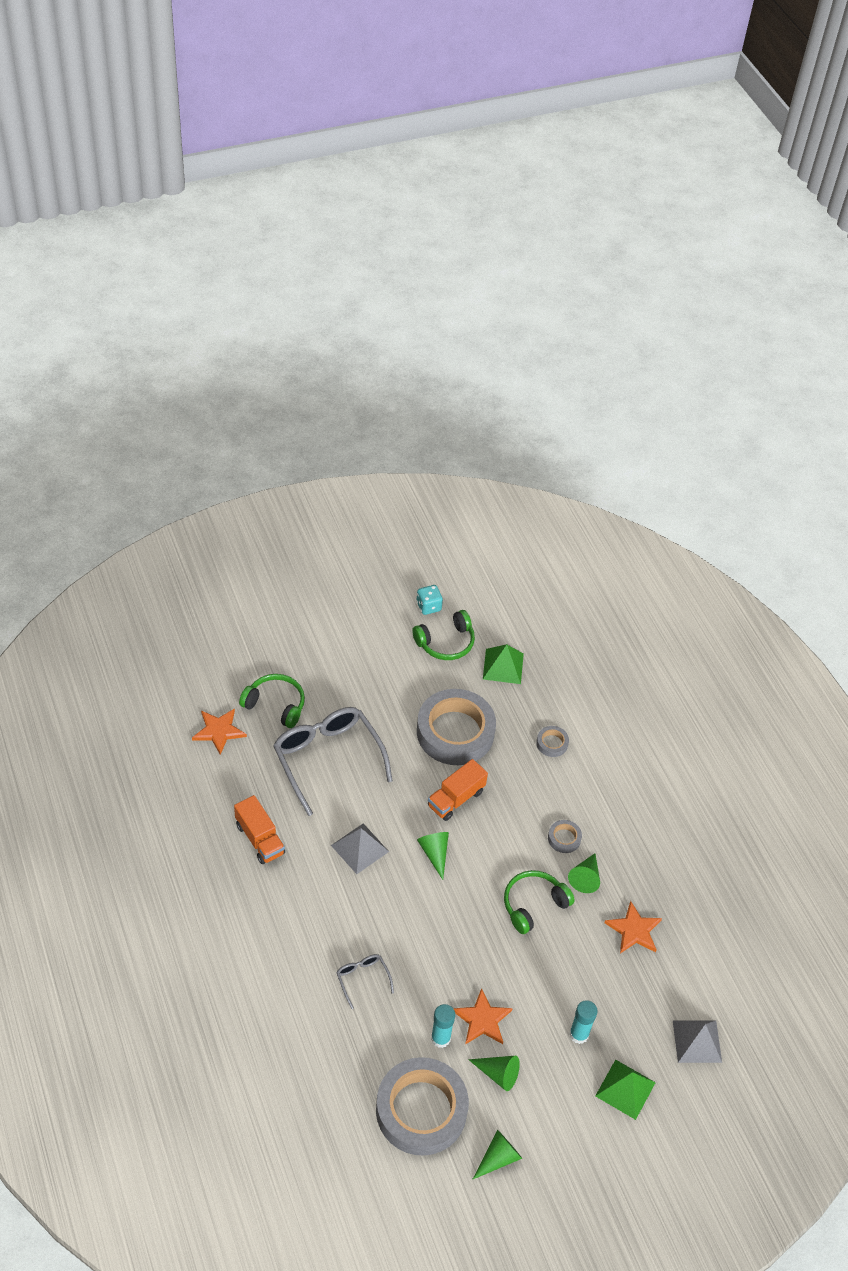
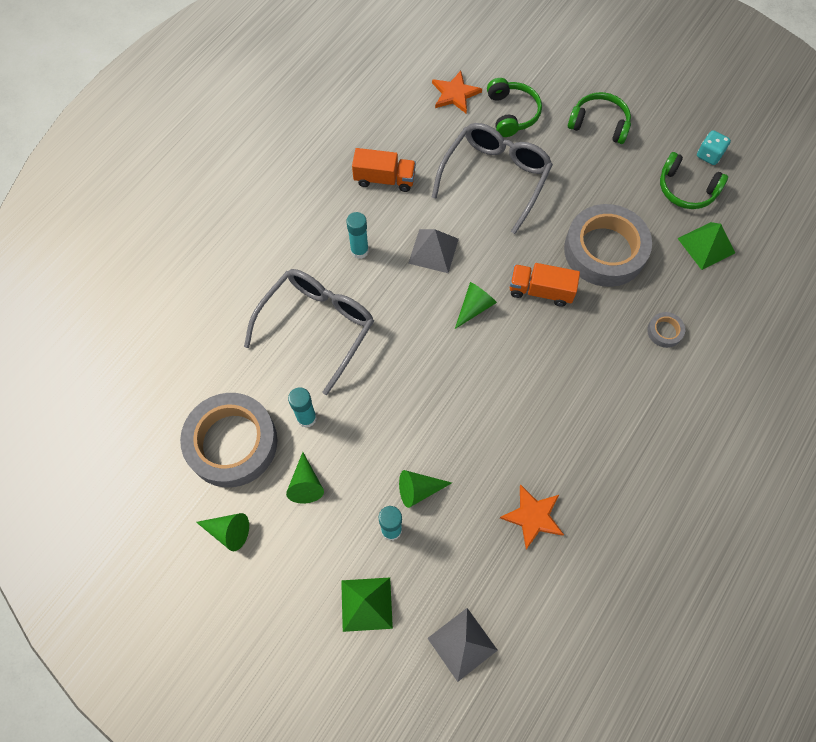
camera: 60 degrees right, 15 degrees up
(260, 839) = (384, 179): orange truck -> orange truck turned 105 degrees counterclockwise
(315, 902) = (359, 251): none -> turquoise glue stick
(362, 979) = (318, 326): grey glasses -> grey glasses, size x2.22
(482, 1020) = (347, 440): orange star -> none
(533, 905) = (489, 415): green headphones -> green headphones (599, 124)
(564, 838) = (576, 400): grey tape -> none
(585, 877) = (552, 441): green cone -> green cone (418, 490)

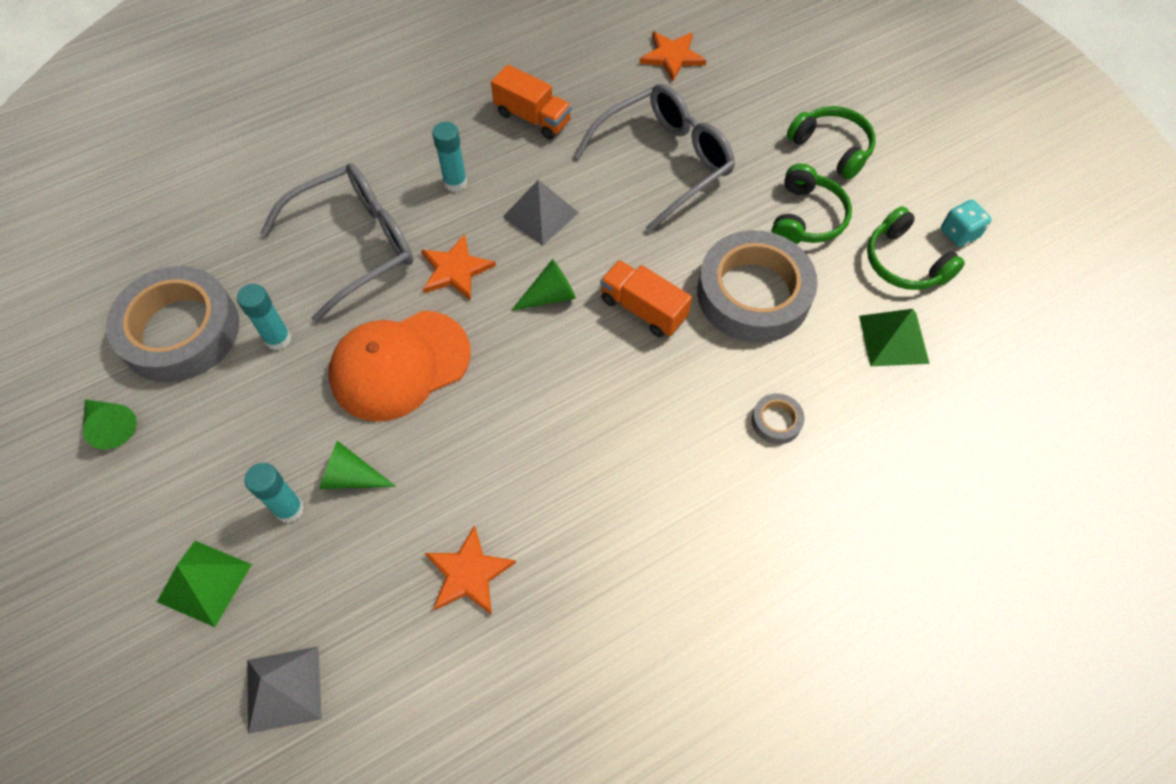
camera: 25 degrees right, 5 degrees down
(305, 484) = (228, 412): green cone -> none
(399, 315) = (455, 270): none -> orange star
(403, 399) = (400, 365): none -> orange cap
(511, 113) = (728, 100): green headphones -> green headphones (806, 218)

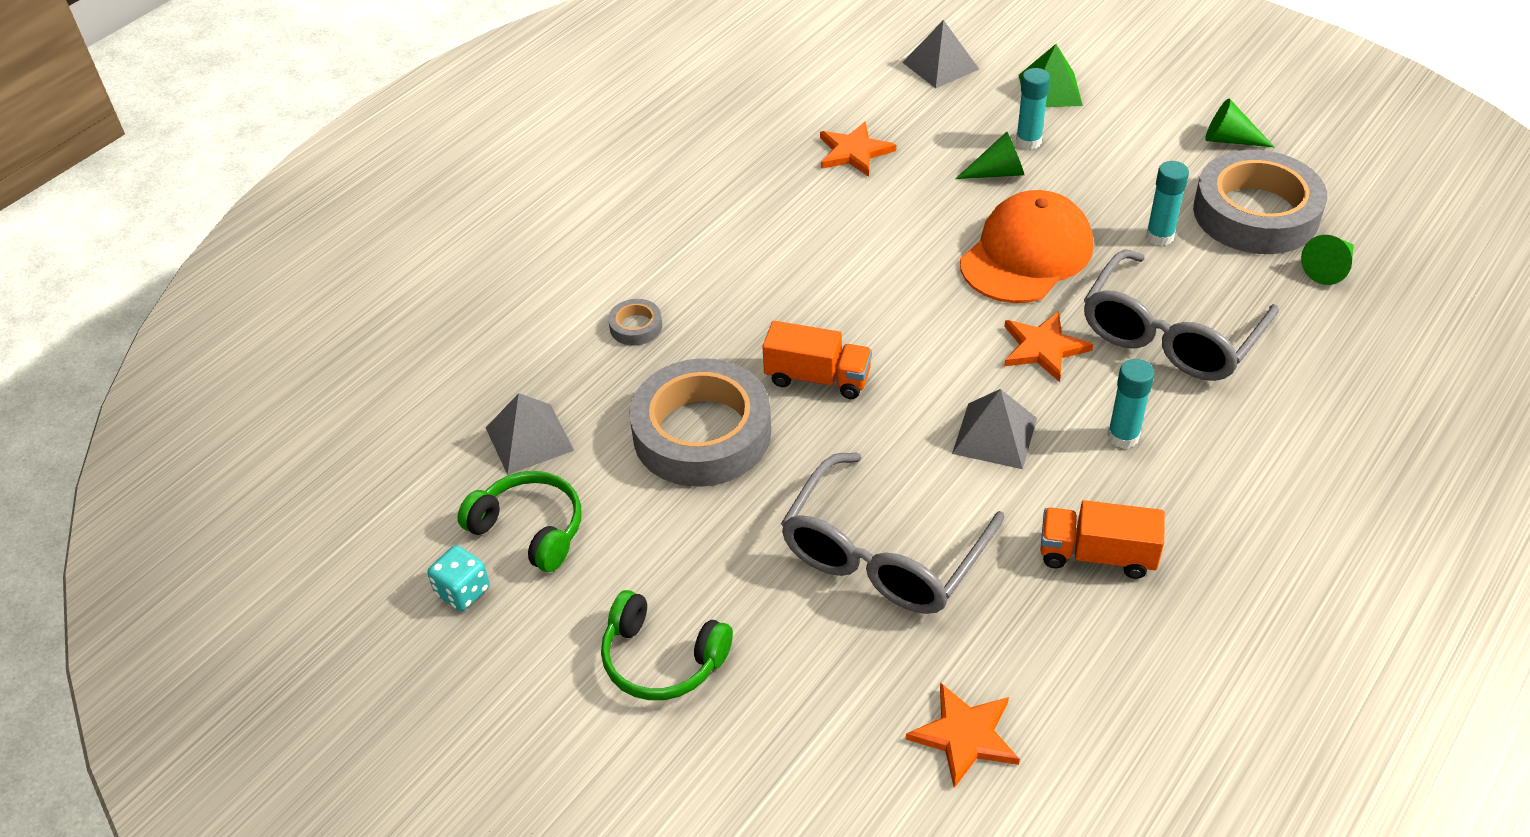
camera: 160 degrees right, 15 degrees down
(550, 296) = (924, 357): green cone -> green cone (1329, 268)
(806, 218) = (668, 544): green headphones -> none
(893, 339) = (529, 439): green pyramid -> grey pyramid

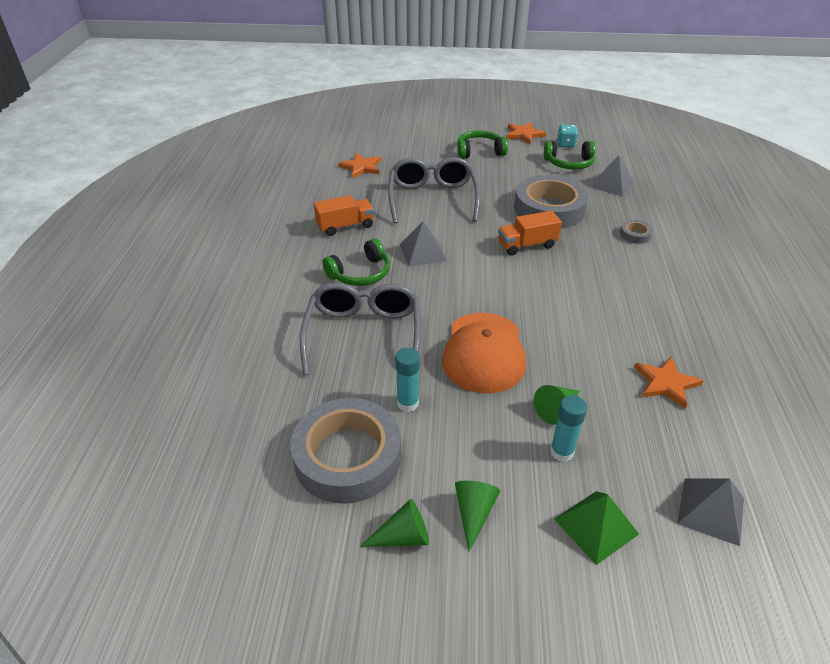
camera: 145 degrees right, 5 degrees down
(1043, 348) = (430, 300): orange star -> orange star (524, 134)
(1123, 436) = (360, 273): turquoise glue stick -> green headphones
(1329, 268) = (276, 427): green cone -> green cone (474, 513)

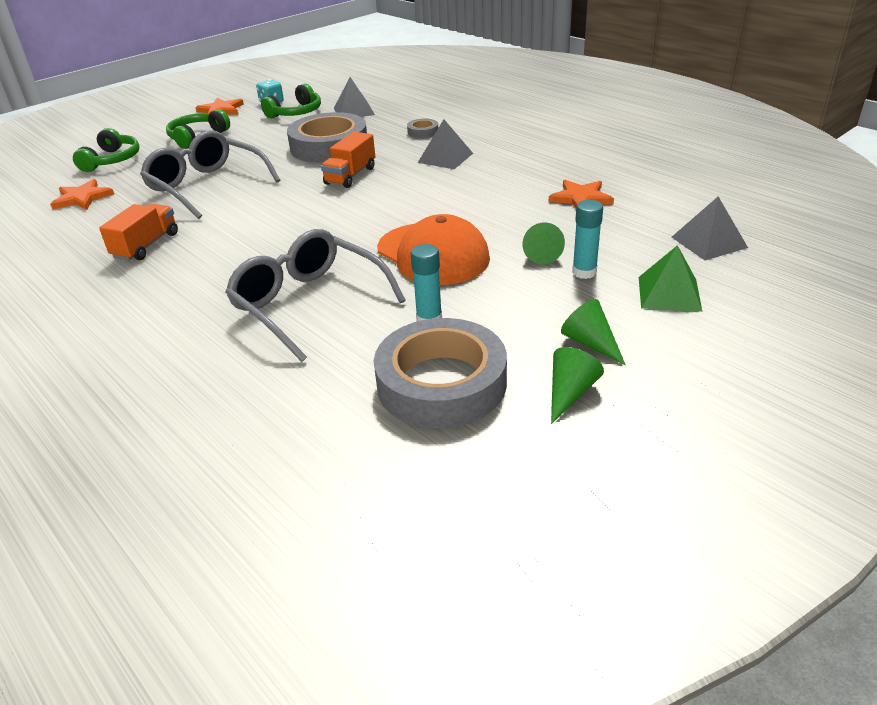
camera: 45 degrees left, 5 degrees down
(360, 273) = (227, 268): green headphones -> green headphones (112, 160)
(422, 252) = (264, 224): grey pyramid -> grey pyramid (445, 158)

